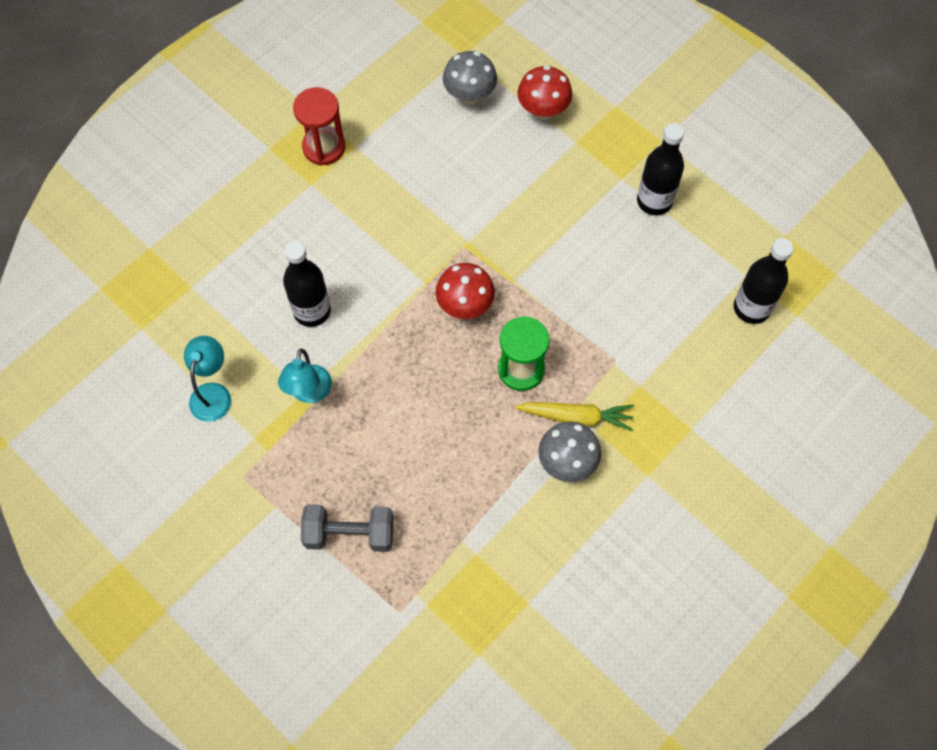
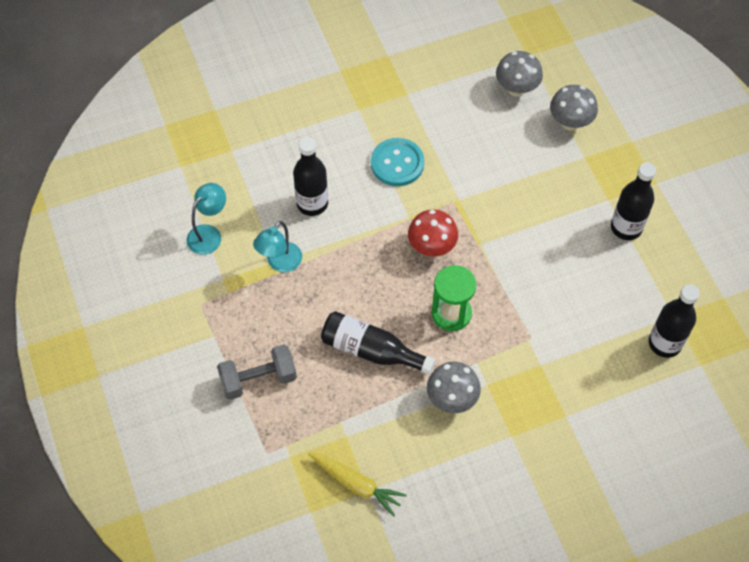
camera: 25 degrees right, 5 degrees down
(324, 147) = (382, 85): red hourglass -> none
(349, 534) = (258, 379): grey dumbbell -> grey dumbbell turned 45 degrees counterclockwise
(383, 228) = (397, 163): none -> turquoise button
(456, 447) = (371, 350): none -> black bottle
(543, 111) = (570, 122): red mushroom -> grey mushroom
(576, 417) = (477, 367): yellow carrot -> yellow carrot (356, 484)

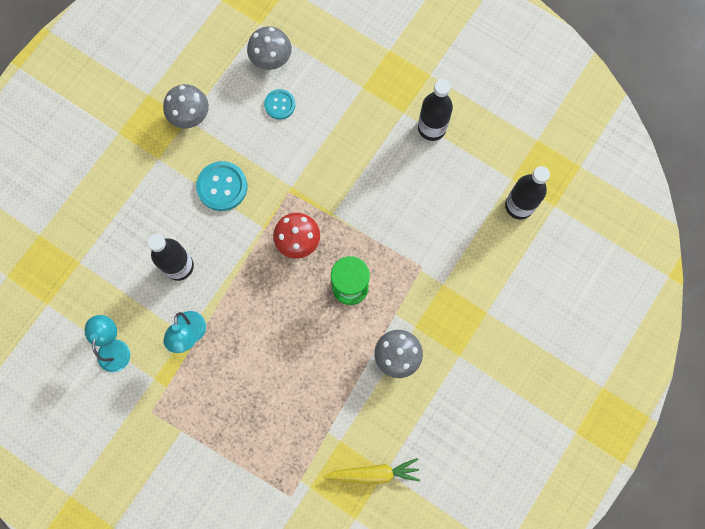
camera: 35 degrees left, 15 degrees up
(258, 379) = (242, 442): grey dumbbell -> none
(371, 350) = (311, 359): black bottle -> none
(497, 128) = (280, 105): none -> turquoise button
(570, 122) = (332, 64): grey mushroom -> grey mushroom (190, 116)

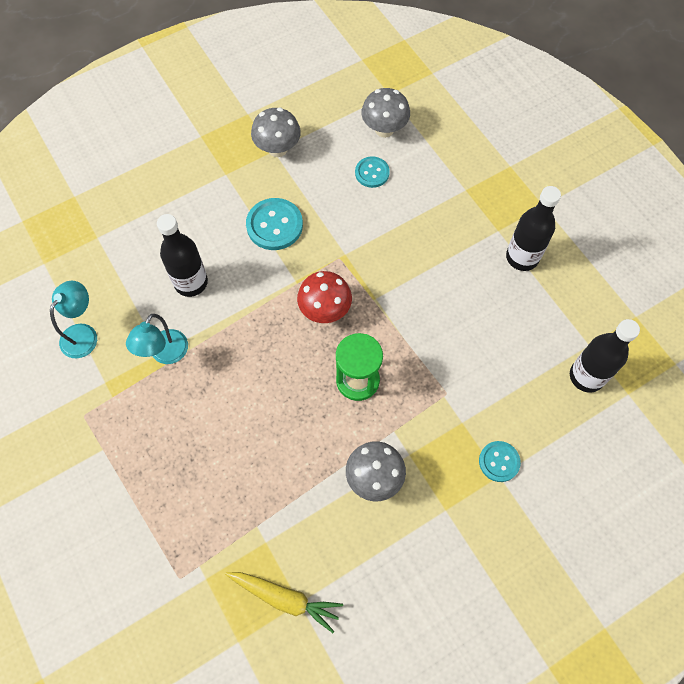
camera: 25 degrees right, 10 degrees down
(482, 302) = (499, 462): none -> turquoise button

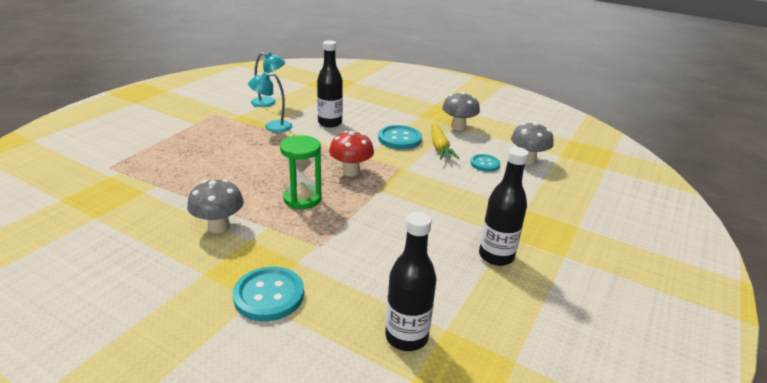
camera: 60 degrees right, 35 degrees down
(285, 598) = (98, 211): yellow carrot -> yellow carrot (439, 147)
(499, 462) = (269, 295): turquoise button -> turquoise button, size x1.59

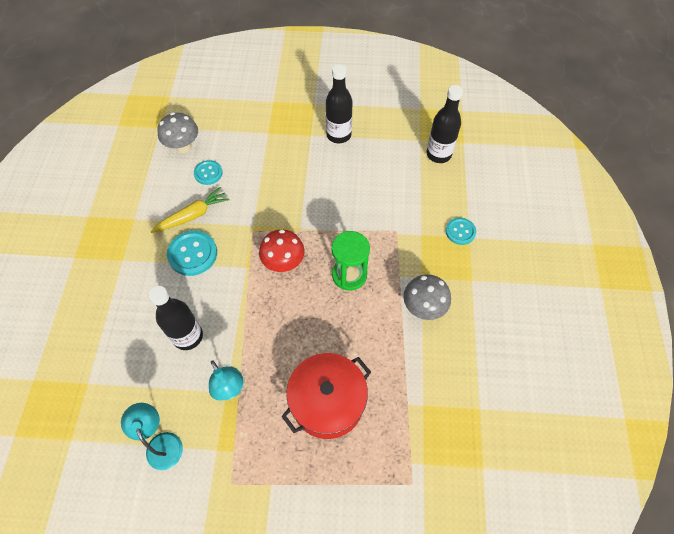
camera: 115 degrees left, 30 degrees up
(212, 155) = (327, 402): none -> red pot
(269, 295) = (460, 232): turquoise button -> turquoise button, size x0.63
(458, 127) = (135, 215): grey mushroom -> none

